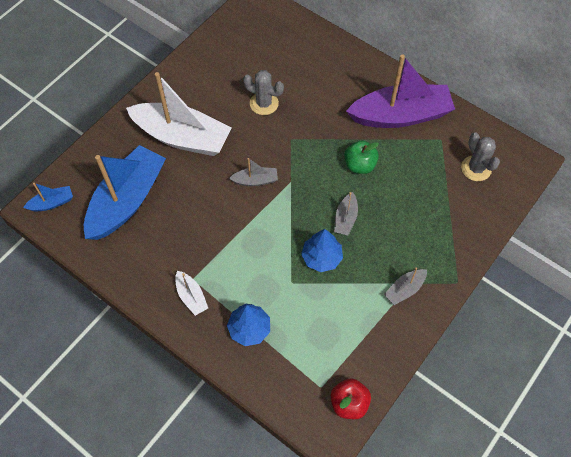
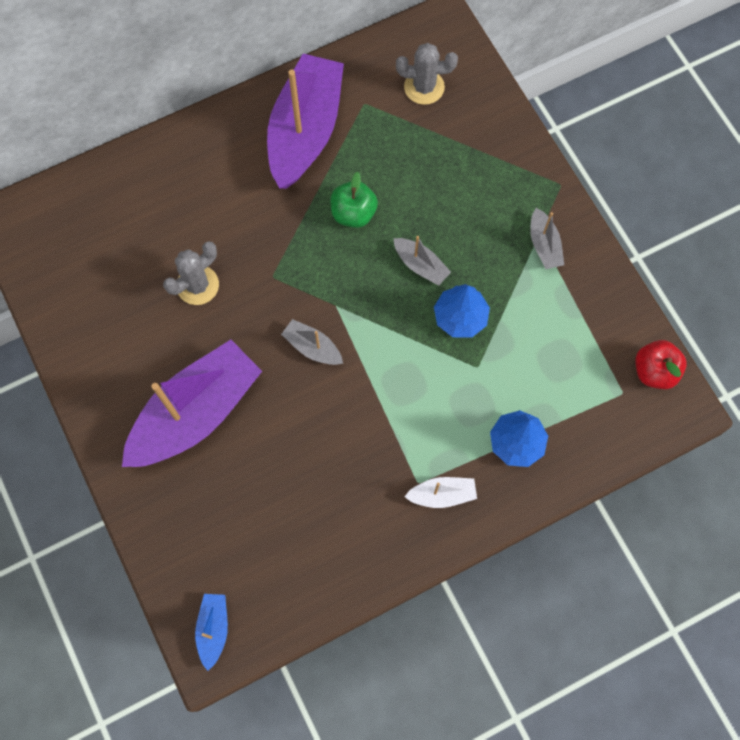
camera: 65 degrees left, 10 degrees up
(127, 200) = (261, 524): blue boat -> none
(182, 137) = (196, 413): white boat -> purple boat
(255, 180) = (312, 347): grey boat -> grey boat turned 75 degrees counterclockwise

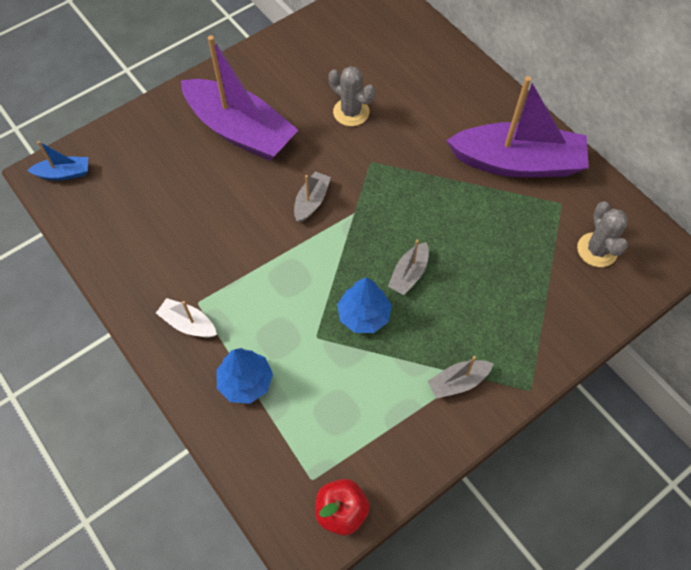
camera: 80 degrees right, 10 degrees down
(353, 213) = (447, 212): green apple -> none
(442, 494) = (188, 324): white boat -> white boat turned 135 degrees clockwise

